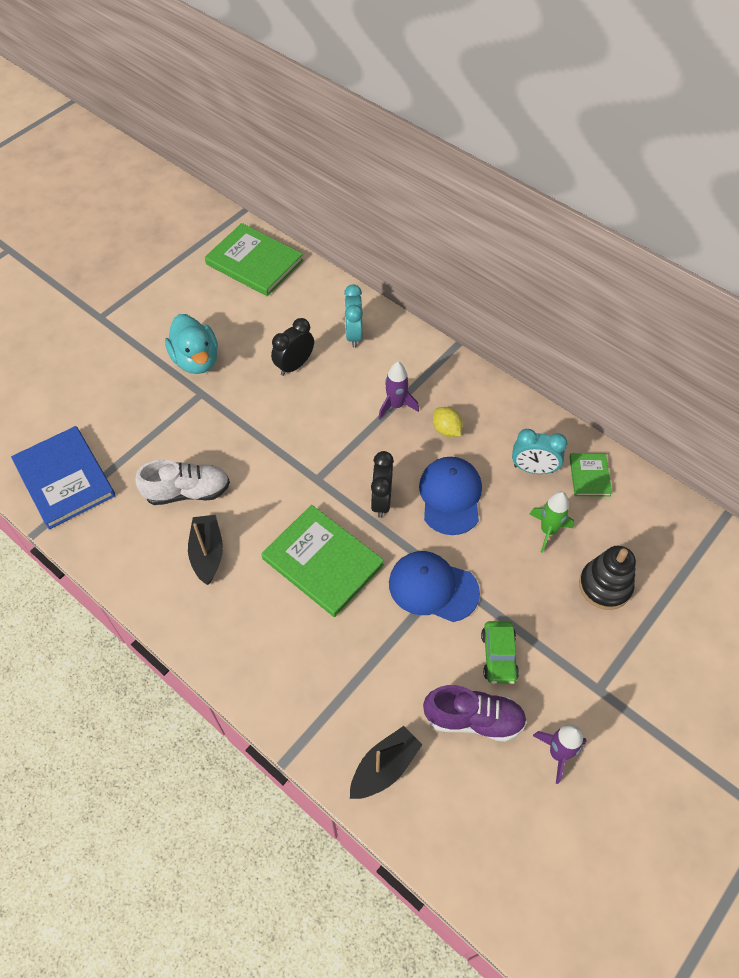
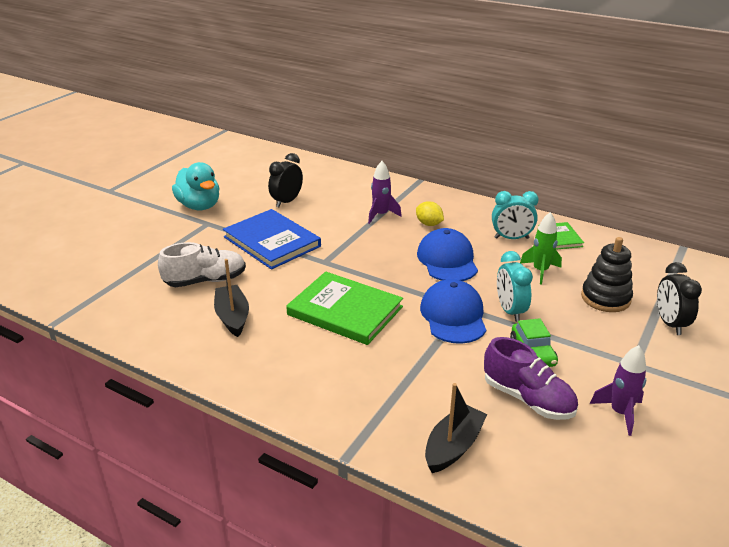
camera: 10 degrees left, 25 degrees down
(64, 479) = (84, 284): blue book -> blue book (272, 242)
(254, 262) = (239, 153): green book -> none
(353, 335) = (332, 182): turquoise clock -> turquoise clock (510, 311)
(381, 501) = (387, 268): black clock -> black clock (669, 323)
(433, 587) = (453, 316): blue cap -> blue cap turned 75 degrees clockwise
(473, 719) = (528, 399): purple shoe -> purple shoe turned 45 degrees clockwise

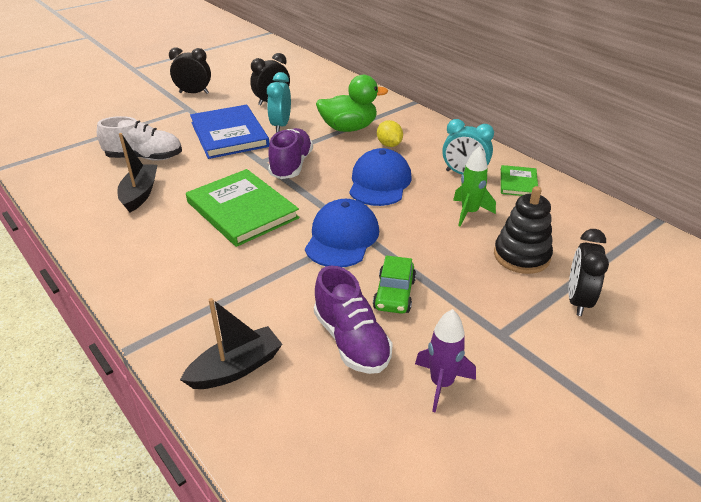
camera: 20 degrees right, 5 degrees up
(199, 206) = (194, 93): turquoise duck -> black clock
(356, 260) = (291, 165): none -> purple shoe
(381, 215) = (349, 128): purple rocket -> green duck
(510, 311) = (404, 246): turquoise clock -> turquoise clock (281, 125)

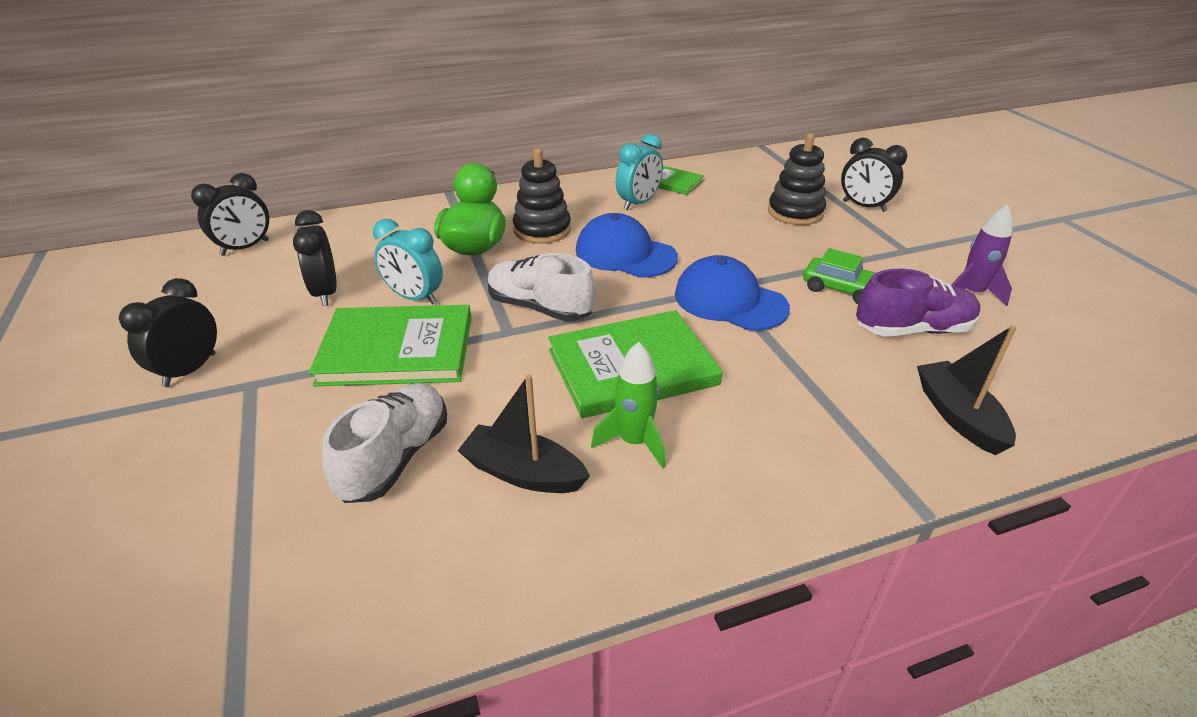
camera: 70 degrees left, 0 degrees up
(229, 134) = (397, 350): blue book -> green book
(291, 165) = (540, 308): purple shoe -> white shoe
(303, 69) = (245, 248): none -> black clock
(389, 145) = (542, 230): yellow lemon -> black stacking toy
(469, 213) = (714, 218): green rocket -> green rocket (634, 442)

